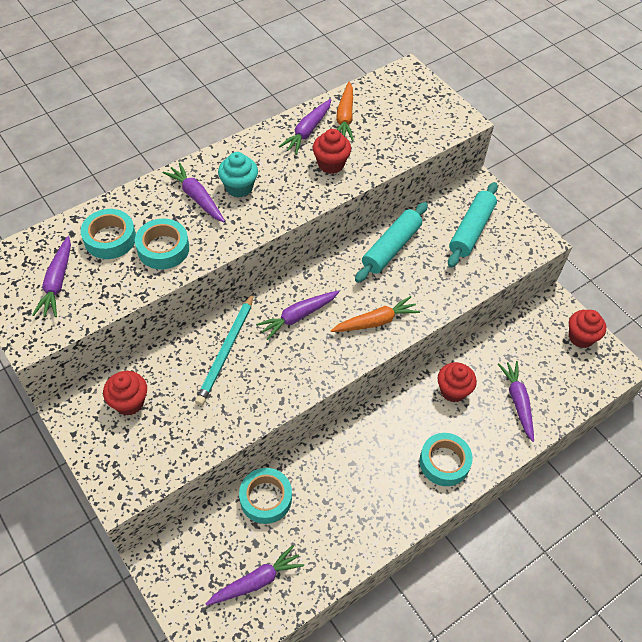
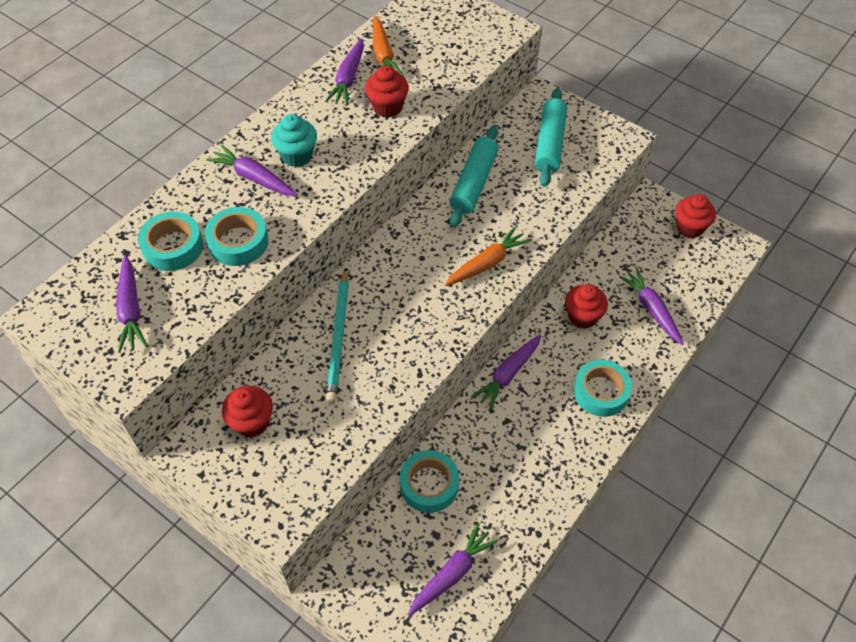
camera: 15 degrees left, 0 degrees up
(298, 317) = (402, 280): purple carrot -> purple carrot (508, 374)

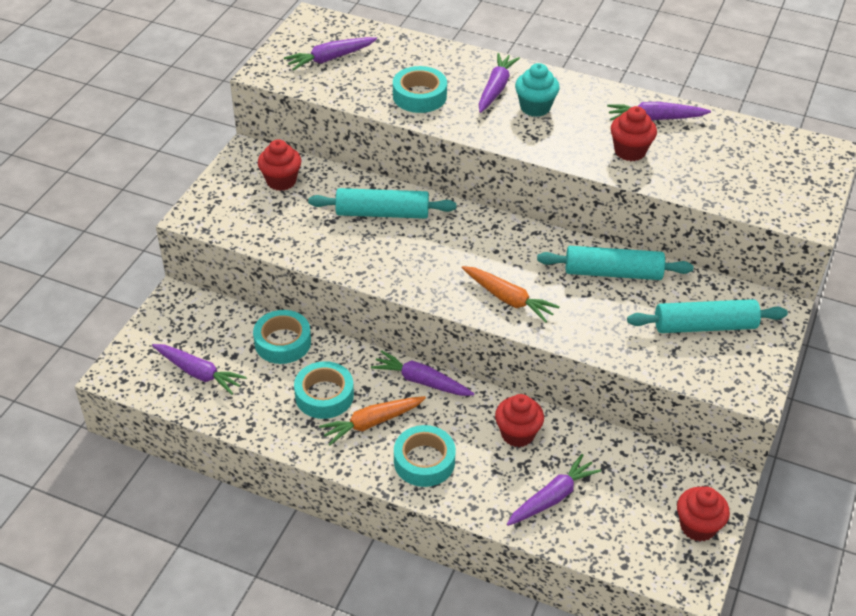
camera: 75 degrees right, 10 degrees down
(173, 247) = (400, 63): turquoise tape -> turquoise tape (324, 395)
(339, 337) = (382, 213): turquoise pencil -> turquoise rolling pin
(383, 55) = (704, 135): orange carrot -> orange carrot (372, 423)

